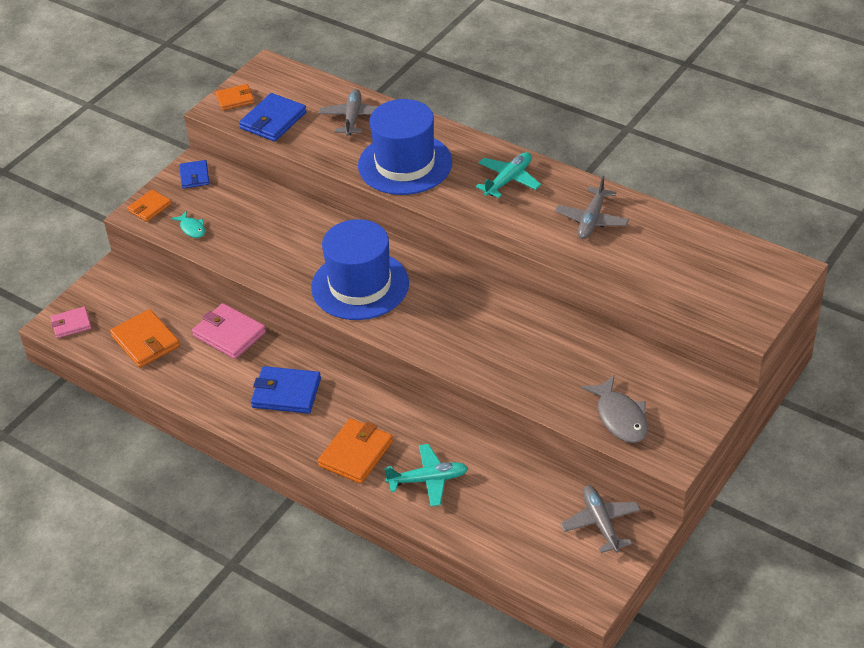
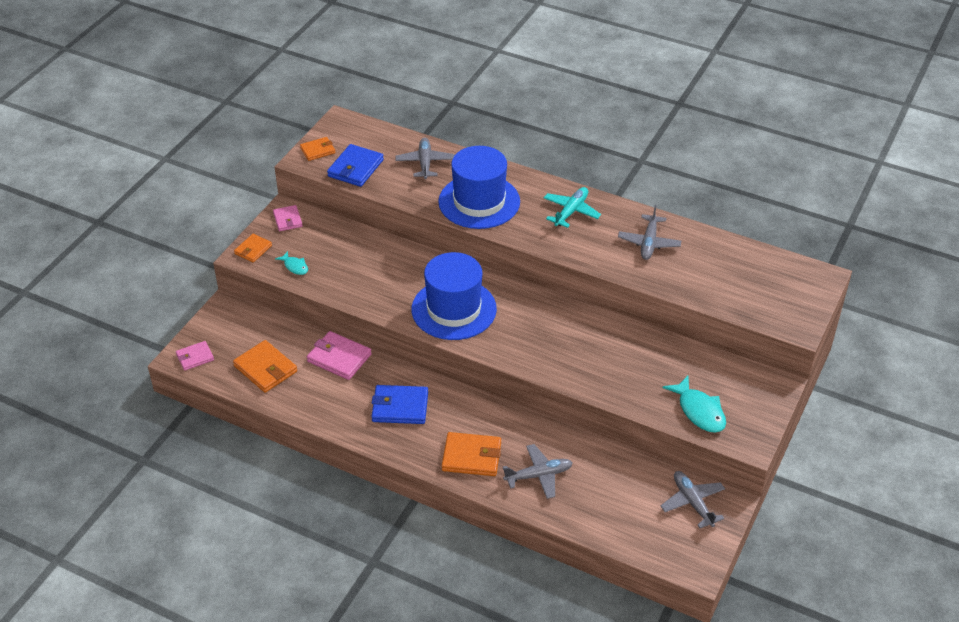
camera: 10 degrees left, 0 degrees up
(194, 176) = (287, 220): blue wallet -> pink wallet
(356, 454) = (471, 457): orange wallet -> orange wallet turned 75 degrees clockwise
(428, 480) = (539, 475): turquoise plane -> grey plane
(620, 417) = (699, 411): grey fish -> turquoise fish

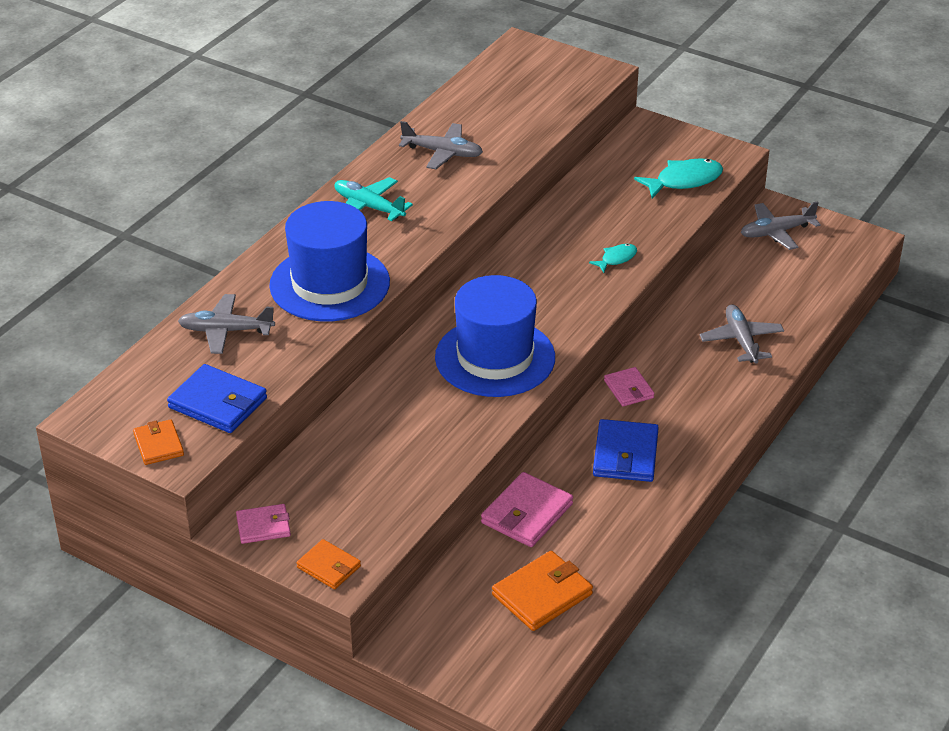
camera: 85 degrees left, 5 degrees down
(195, 357) = (510, 680): pink wallet -> pink wallet (628, 389)
(295, 266) = (379, 517): turquoise fish -> turquoise fish (616, 259)
(471, 457) = (712, 394): orange wallet -> none

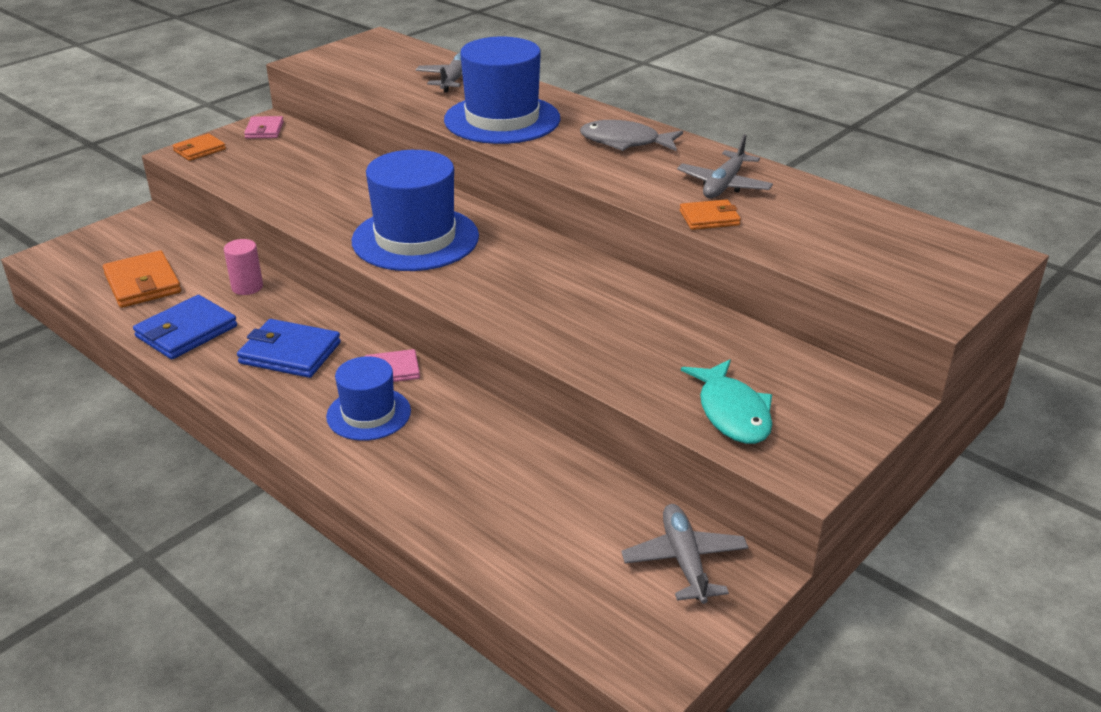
camera: 100 degrees right, 5 degrees down
(158, 445) = (329, 57): orange wallet -> orange wallet (709, 218)
(218, 403) = (363, 75): blue wallet -> blue wallet (186, 331)
(368, 207) = (625, 142): turquoise plane -> grey fish
(527, 513) = (247, 287): pink wallet -> pink cylinder
(616, 259) = (561, 332): turquoise fish -> none
(690, 390) = (368, 414): none -> blue hat
(741, 340) = (443, 473): grey plane -> none

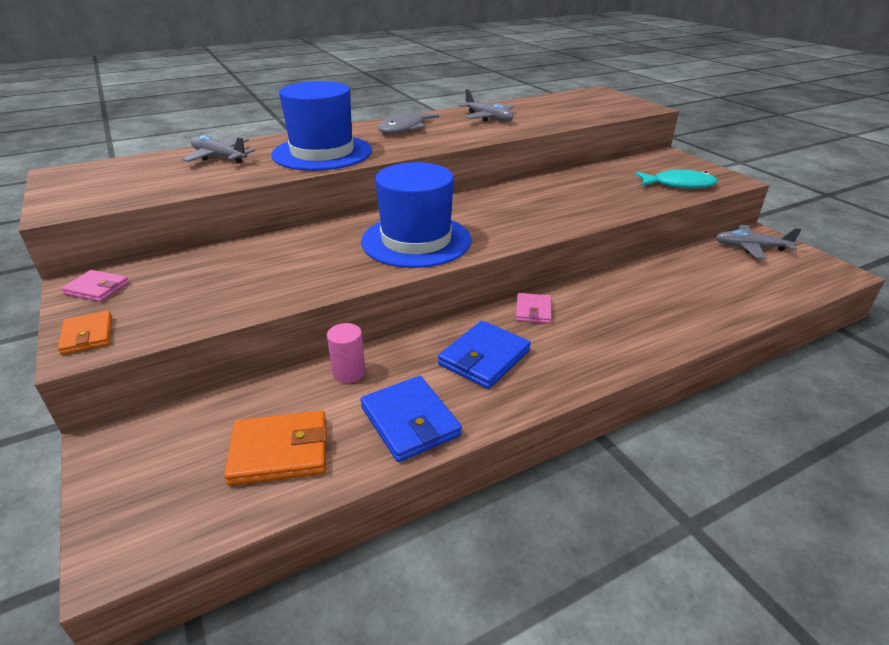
camera: 70 degrees left, 0 degrees up
(368, 414) = (589, 328): blue hat -> none
(709, 218) = (529, 127): orange wallet -> none

